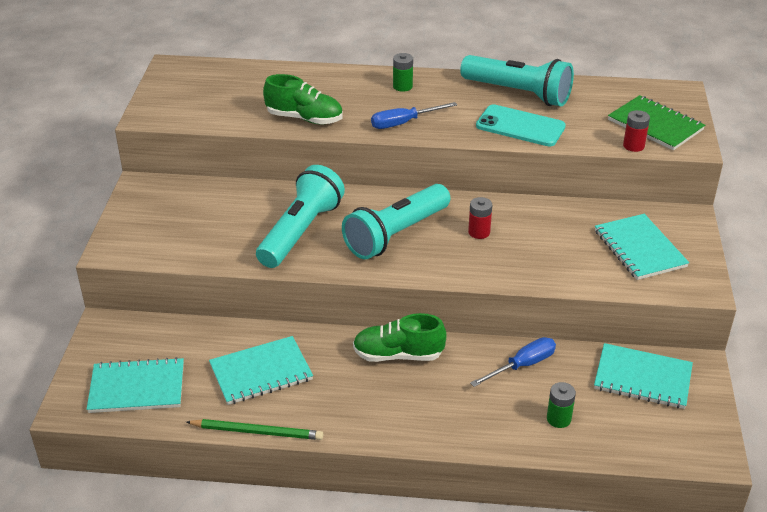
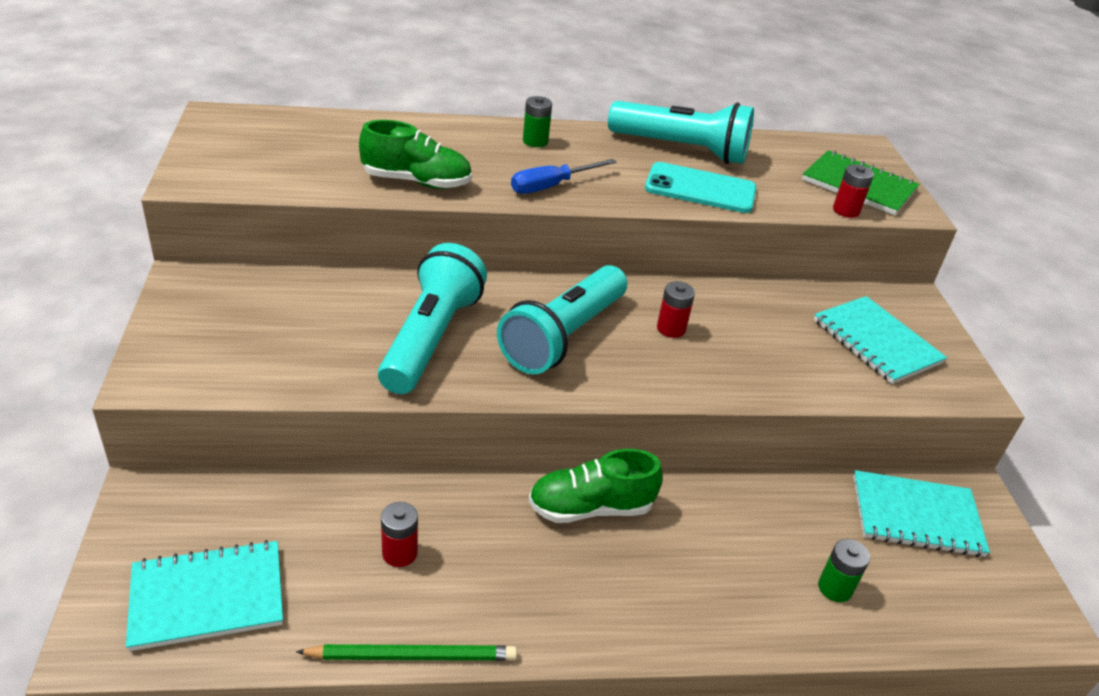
camera: 15 degrees left, 0 degrees up
(261, 372) = (399, 553): turquoise notebook -> red battery
(522, 365) = (760, 510): blue screwdriver -> none

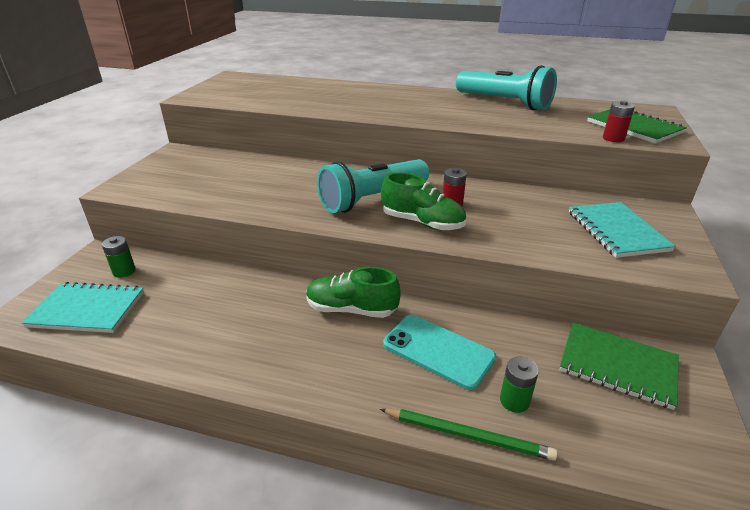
camera: 25 degrees right, 5 degrees down
(399, 553) = (210, 310): red battery -> none
(413, 656) = (174, 369): green pencil -> green pencil (468, 435)
(417, 182) = (314, 105): green shoe -> green shoe (422, 223)
(431, 338) = (287, 190): turquoise flashlight -> none
(535, 141) = (405, 94): green battery -> green battery (124, 271)
(551, 186) = (397, 112): blue screwdriver -> none
(700, 189) = (503, 120): turquoise phone -> turquoise phone (438, 351)
(916, 516) = (617, 366): turquoise notebook -> green notebook

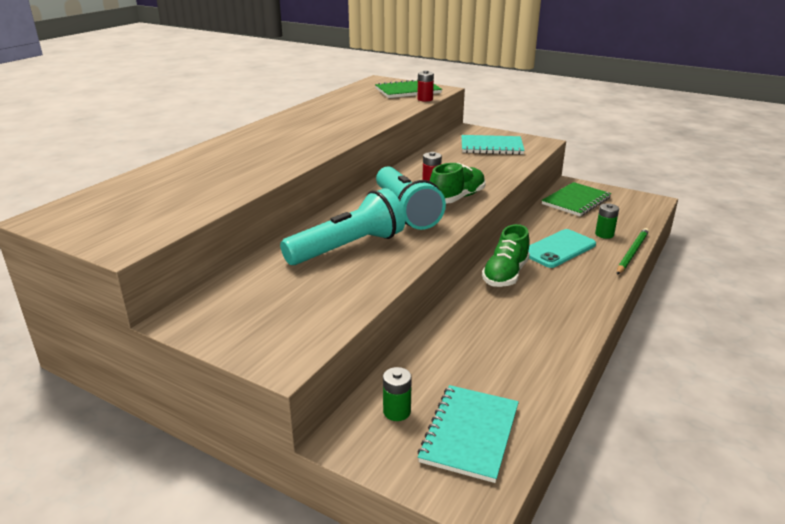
camera: 75 degrees left, 5 degrees down
(504, 103) = (322, 110): turquoise flashlight -> turquoise flashlight (348, 248)

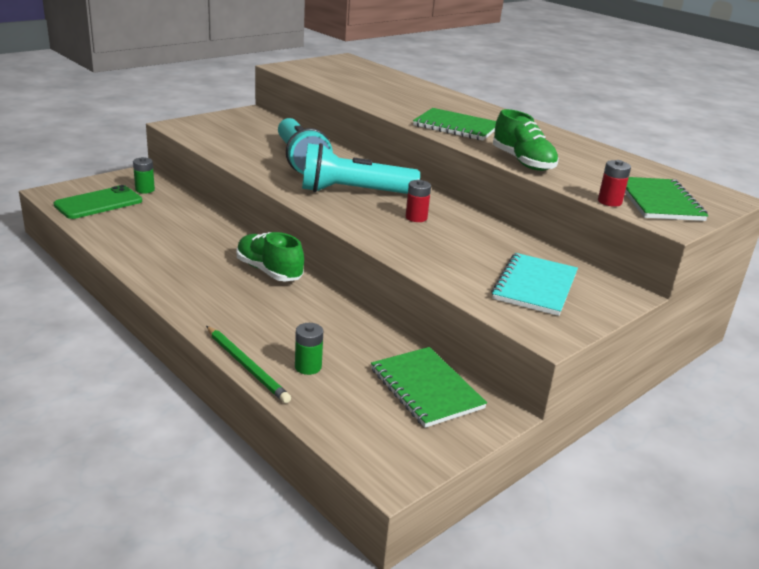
camera: 105 degrees right, 0 degrees up
(312, 140) = (456, 127): none -> green notebook
(457, 198) = (367, 220): green shoe -> green shoe (522, 162)
(469, 434) = (98, 203): turquoise notebook -> green phone
(558, 249) = (296, 319): turquoise phone -> none

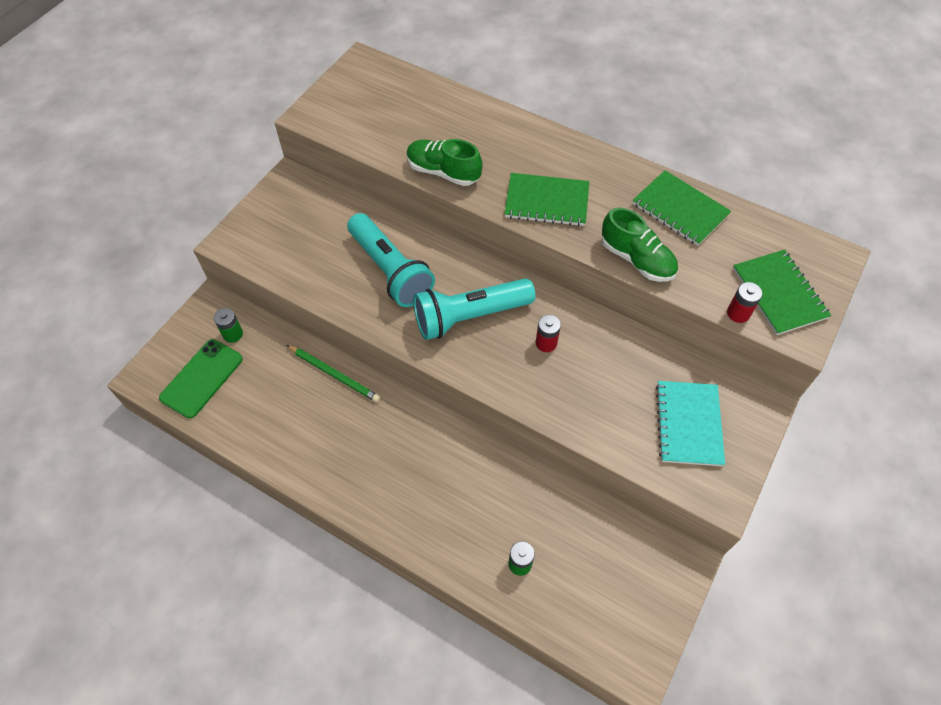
camera: 15 degrees left, 30 degrees up
(246, 366) = (470, 584): green pencil -> green pencil (334, 374)
(269, 271) = (422, 432): green shoe -> green shoe (443, 172)
(426, 388) = (623, 553): green notebook -> green notebook (680, 210)

